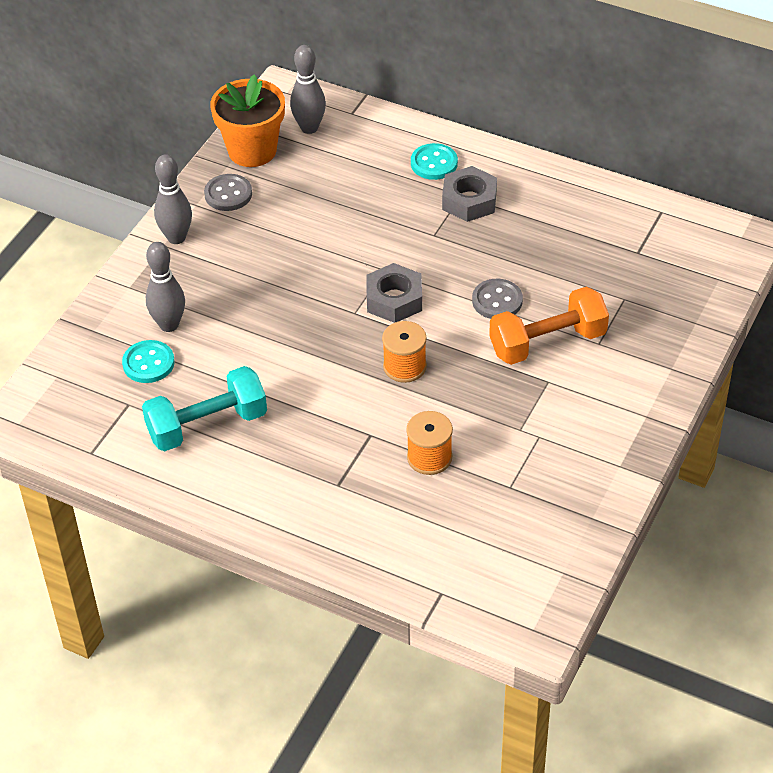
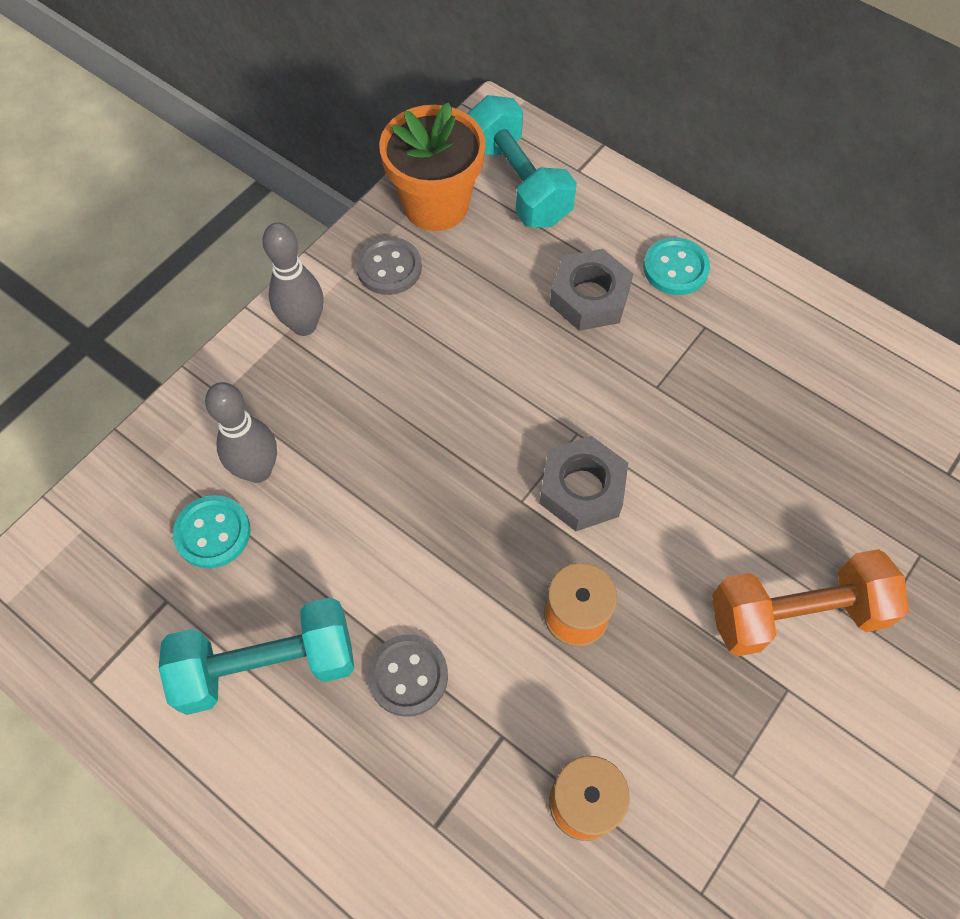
camera: 10 degrees right, 15 degrees up
(309, 128) = (518, 183): grey bowling pin -> turquoise dumbbell
(469, 200) = (715, 338): grey nut -> grey nut (589, 297)
(497, 301) = (730, 521): grey button -> grey button (408, 676)

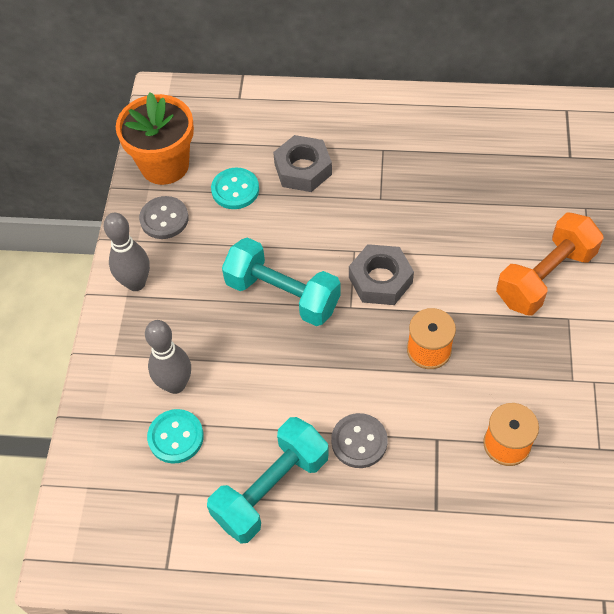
camera: 30 degrees left, 5 degrees down
(518, 183) = (207, 125): turquoise dumbbell -> turquoise dumbbell (282, 294)
(675, 268) = (341, 125): turquoise button -> turquoise button (235, 190)

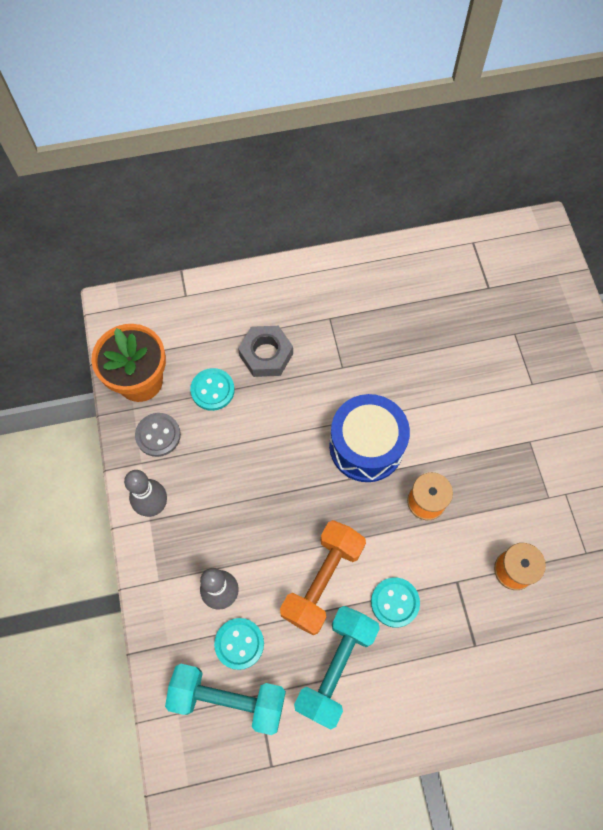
camera: 20 degrees left, 10 degrees up
(282, 294) = (287, 482): turquoise dumbbell -> turquoise dumbbell (228, 698)
(359, 441) = (395, 602): grey button -> turquoise button
(380, 280) = (366, 446): grey nut -> blue drum
(545, 277) = (500, 408): orange dumbbell -> orange dumbbell (322, 580)

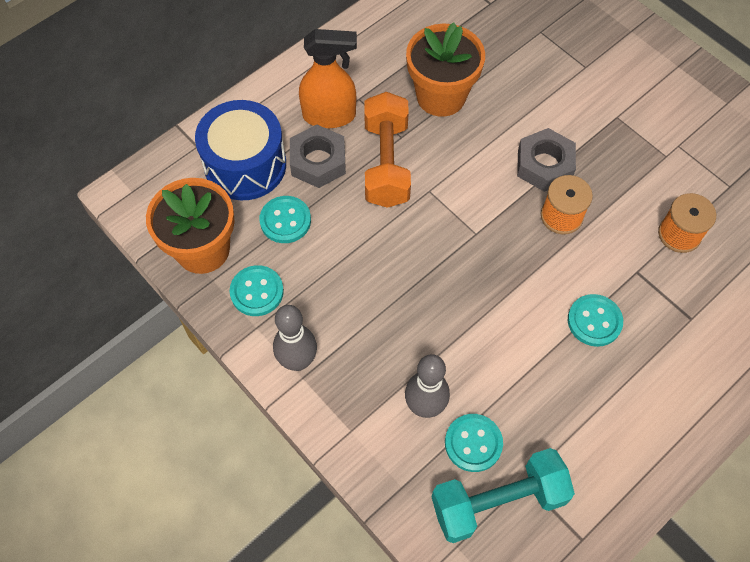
camera: 30 degrees left, 5 degrees down
(158, 435) = (257, 292): grey button -> turquoise button
(298, 321) = (329, 115): none -> orange spray bottle
(322, 580) = (514, 339): orange dumbbell -> orange dumbbell (386, 163)
(335, 667) = (580, 411): turquoise dumbbell -> none
(366, 446) = (472, 196): blue drum -> blue drum (245, 165)
(395, 349) = (441, 96): none -> orange flower pot
(441, 451) = (544, 165): none -> grey nut

